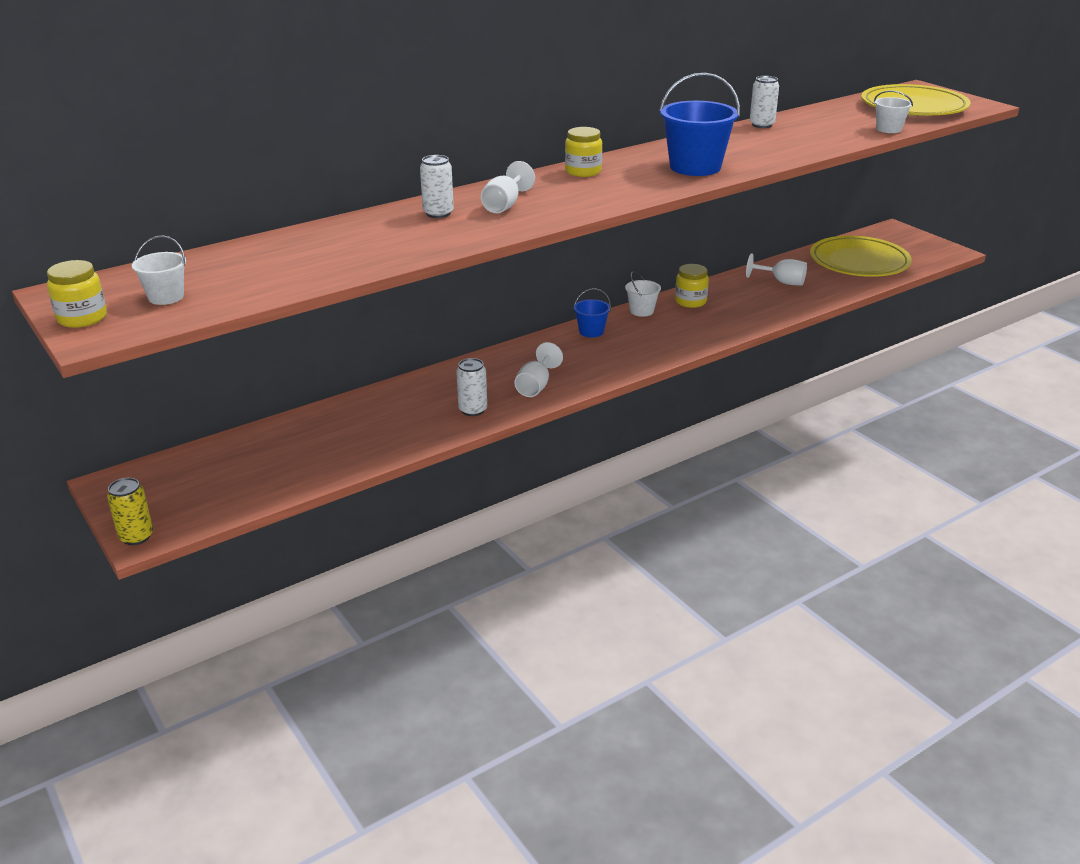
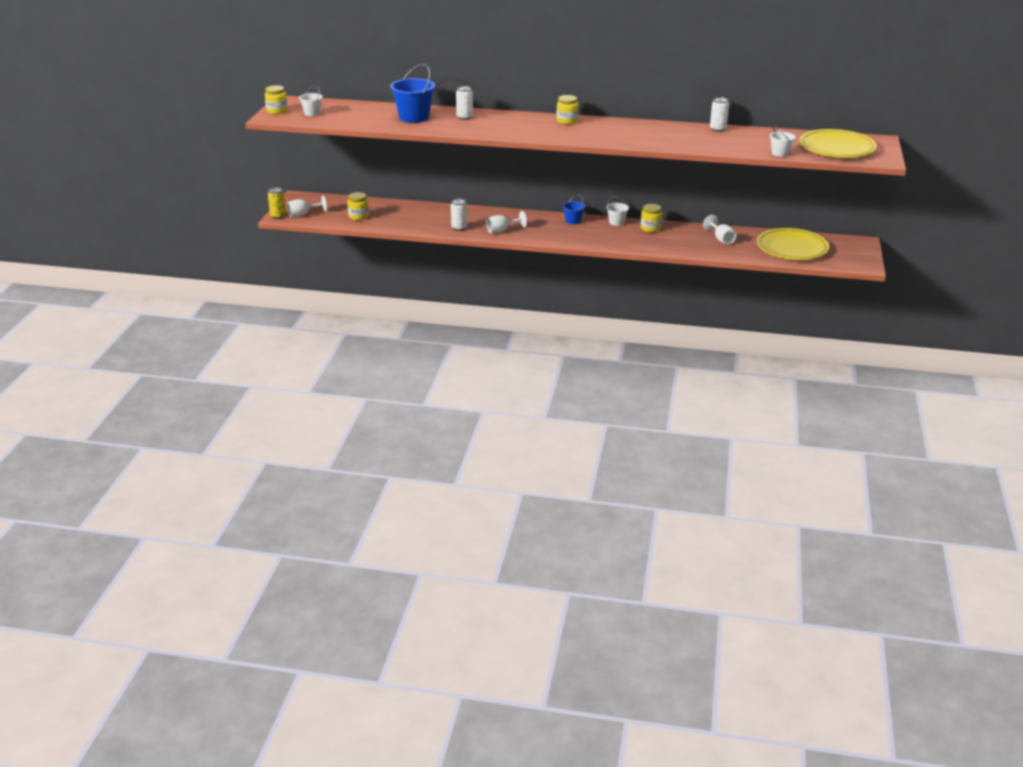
camera: 45 degrees right, 0 degrees up
(286, 466) = (358, 216): none -> yellow jar
(504, 205) = (497, 123): white goblet -> white goblet (303, 214)
(695, 167) = (622, 136): blue bucket -> blue bucket (414, 117)

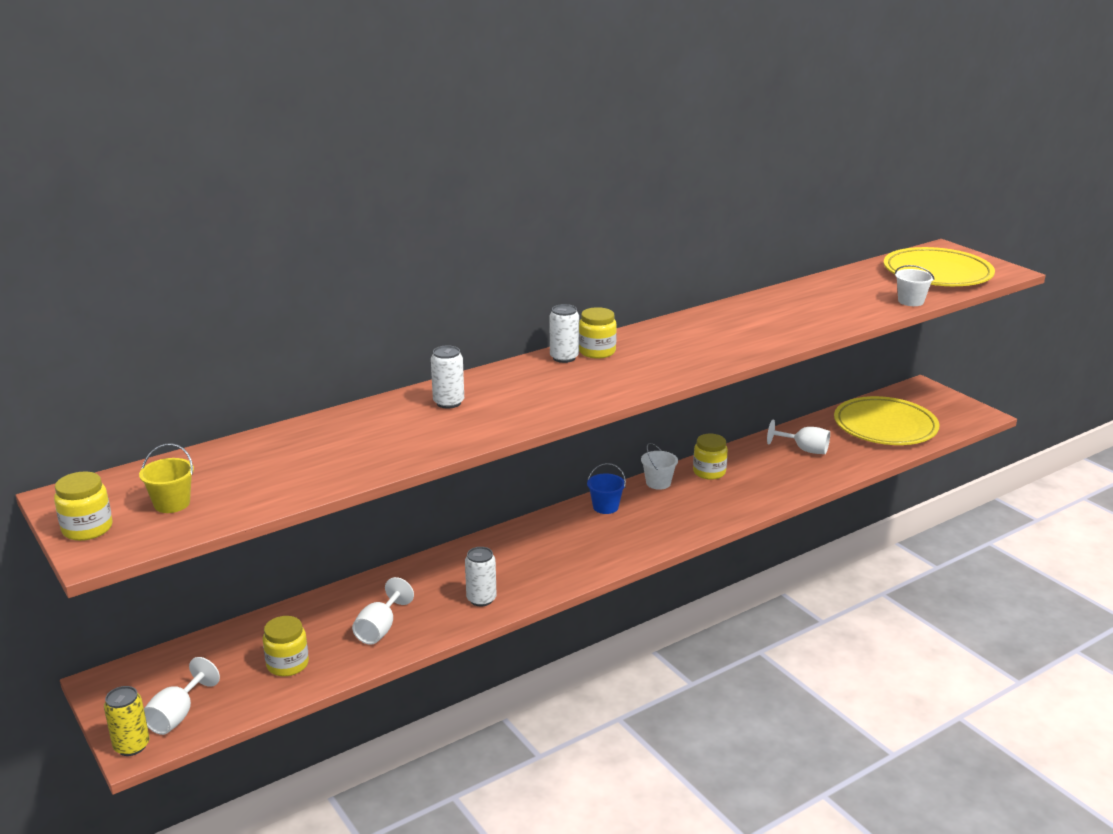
camera: 45 degrees left, 5 degrees down
(312, 113) = (172, 504): white bucket -> yellow bucket
(414, 117) = (372, 435): blue bucket -> none
(502, 230) = (547, 571): white goblet -> white goblet (380, 629)
(718, 129) = (781, 295): white can -> white can (564, 357)

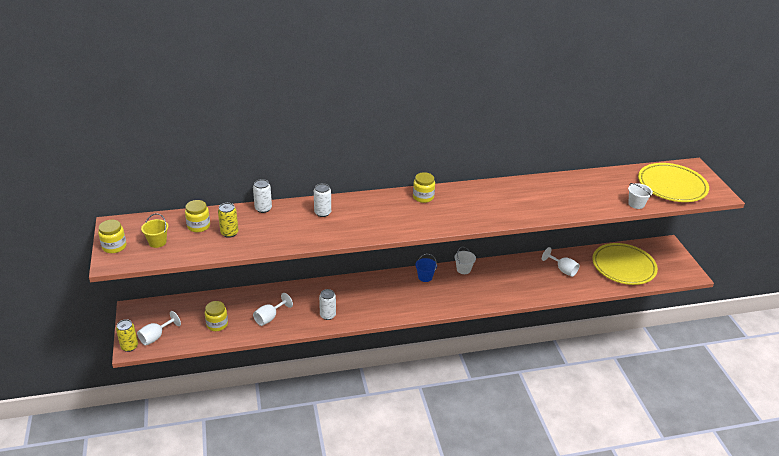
camera: 20 degrees right, 10 degrees up
(303, 462) = (229, 233): none -> yellow can
(564, 357) = (402, 197): white can -> white can (263, 209)
(709, 472) = (497, 270): yellow jar -> yellow jar (198, 226)

